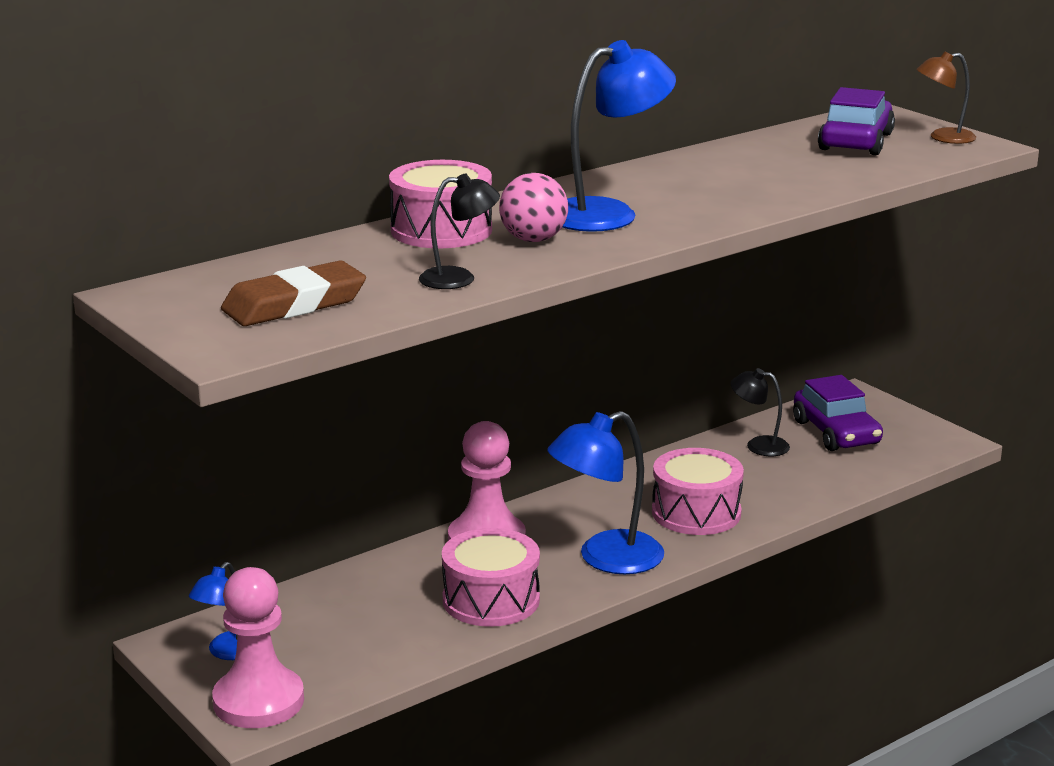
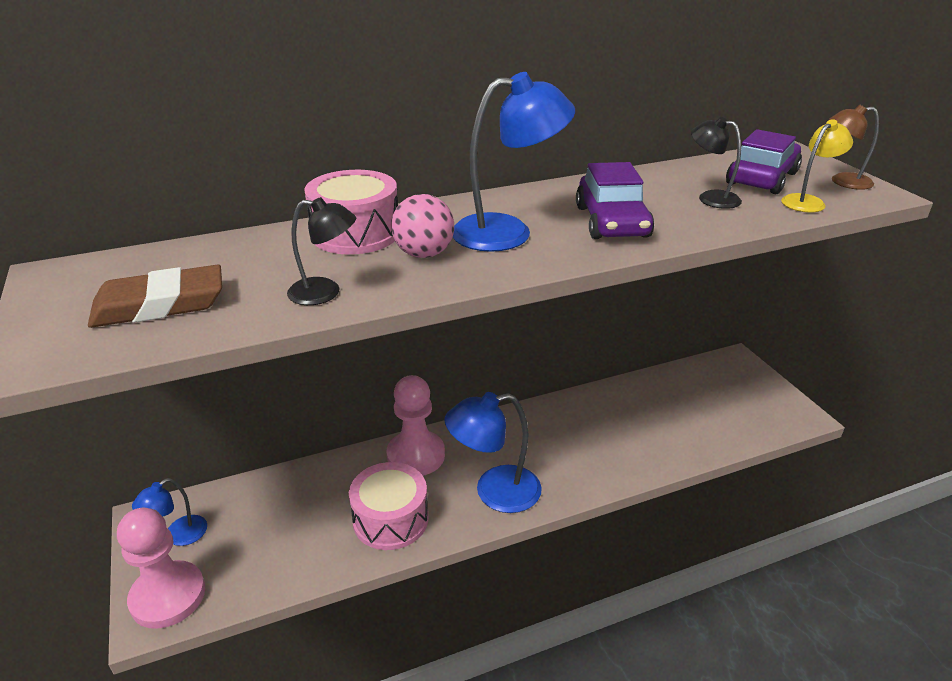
camera: 15 degrees right, 10 degrees up
(696, 513) = (580, 456): pink drum -> none
(758, 445) = (650, 396): black lamp -> black lamp (710, 198)
(836, 432) = (713, 393): purple car -> purple car (612, 222)
(911, 159) = (808, 201): none -> yellow lamp

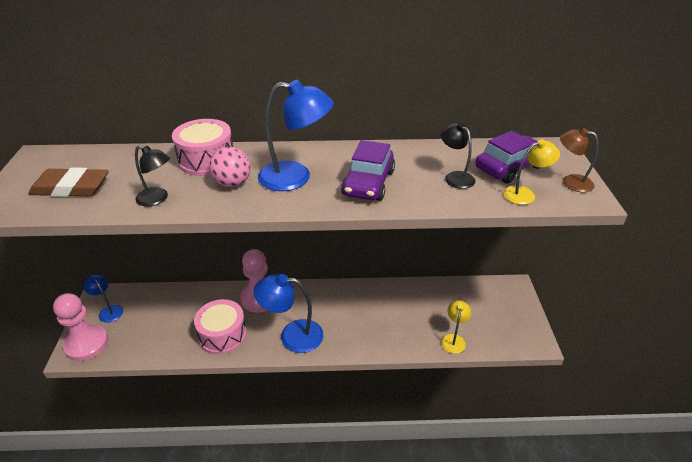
camera: 20 degrees right, 5 degrees up
(178, 536) = (108, 310): blue lamp -> blue lamp turned 75 degrees clockwise
(707, 439) = (453, 339): none -> yellow lamp

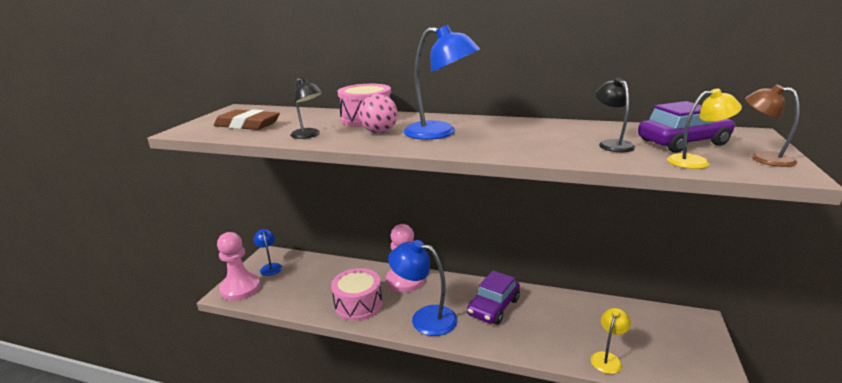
camera: 20 degrees right, 15 degrees down
(368, 183) = (511, 141): purple car -> purple car (493, 307)

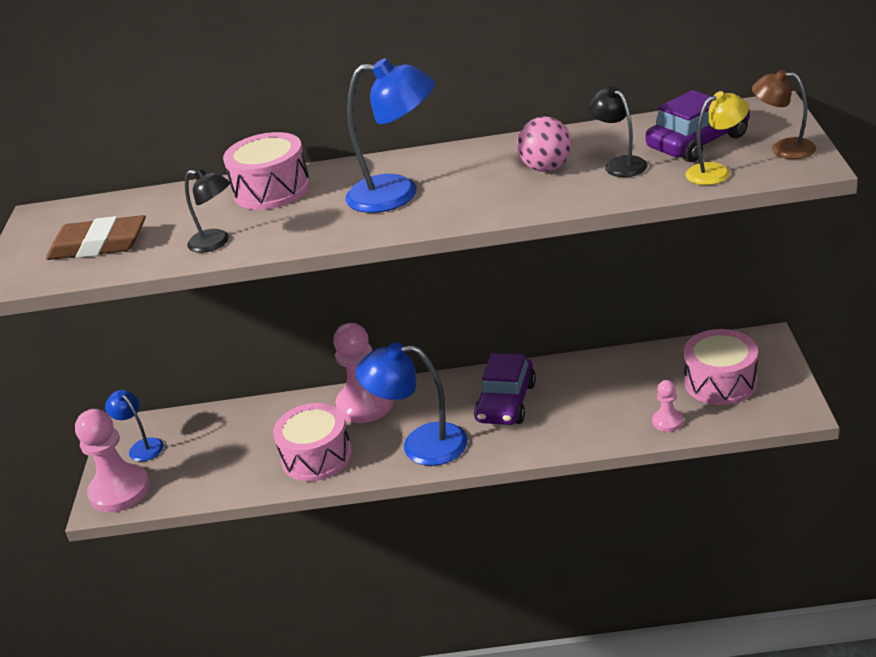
camera: 15 degrees left, 10 degrees up
(379, 132) = (312, 212): pink ball -> pink ball (546, 168)
(607, 358) = (667, 421): yellow lamp -> pink pawn
(658, 341) = (720, 382): none -> pink drum

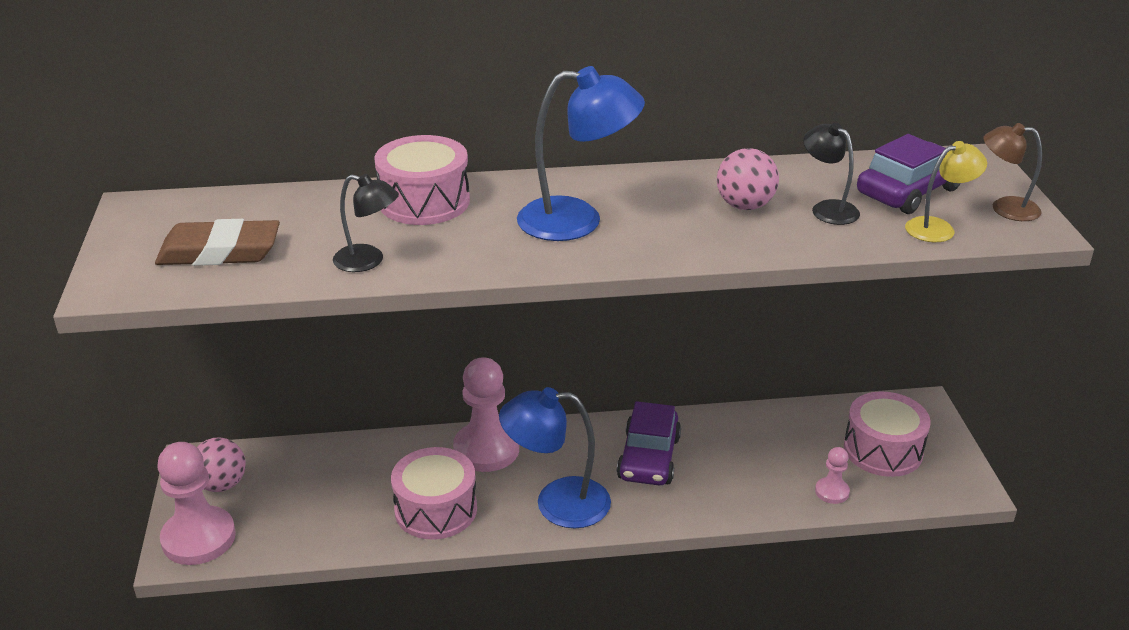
camera: 10 degrees left, 0 degrees up
(142, 446) = (222, 484): blue lamp -> pink ball

